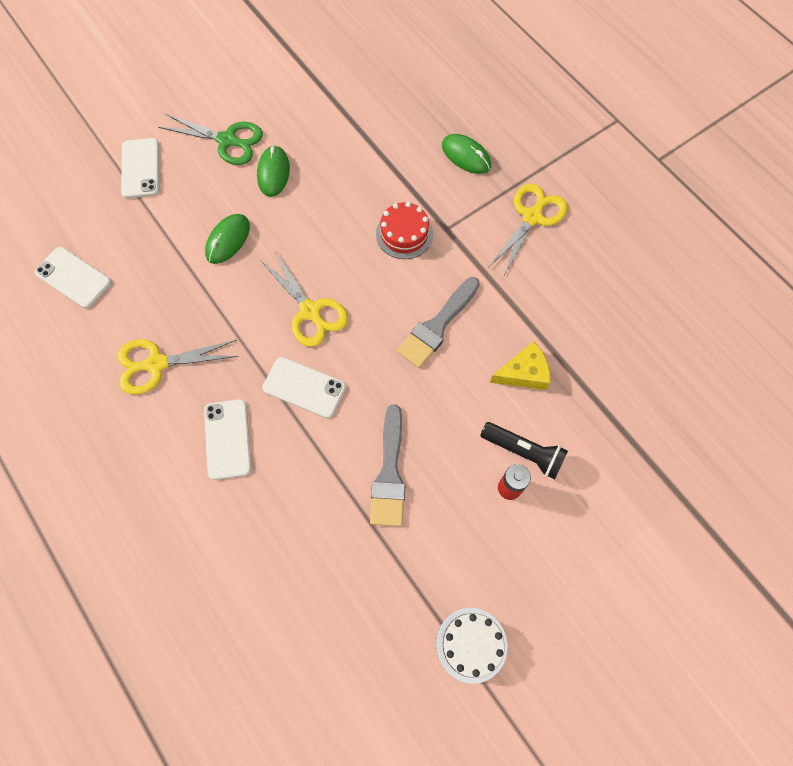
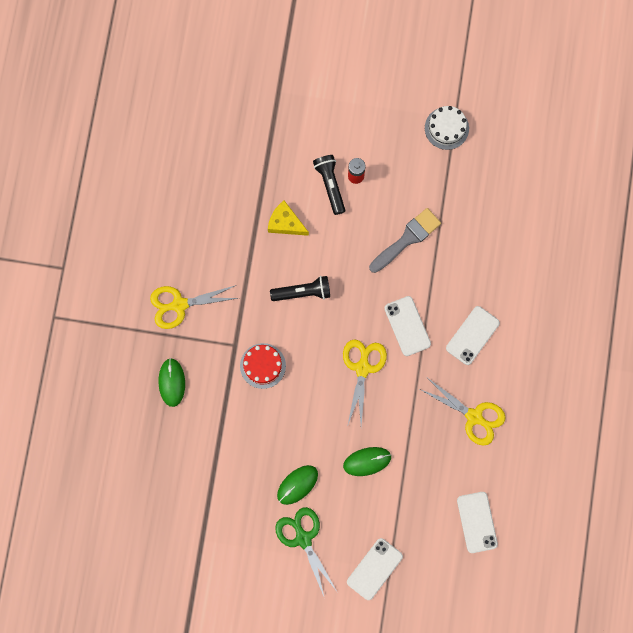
camera: 135 degrees left, 10 degrees up
(437, 326) = (303, 292): grey brush -> black flashlight

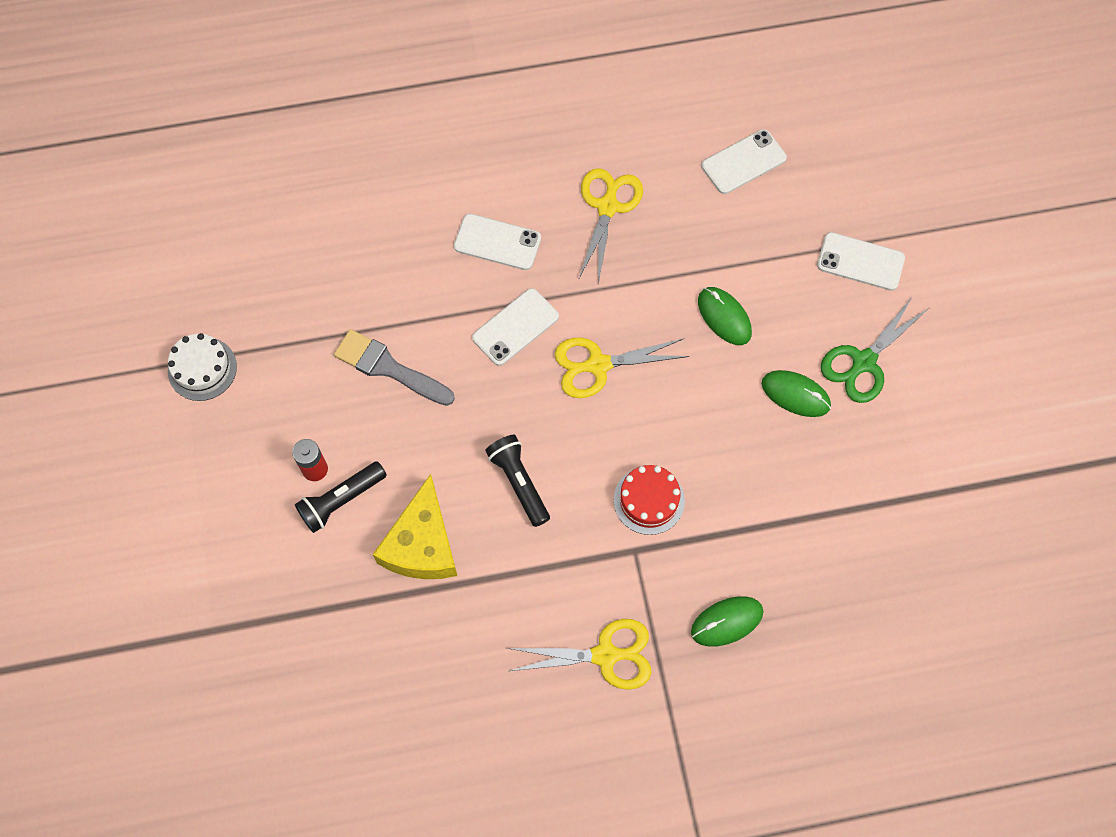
camera: 110 degrees left, 10 degrees down
(179, 305) = (605, 655): yellow scissors -> yellow scissors turned 60 degrees counterclockwise
(285, 223) = (422, 544): yellow cheese -> yellow cheese, size x1.51

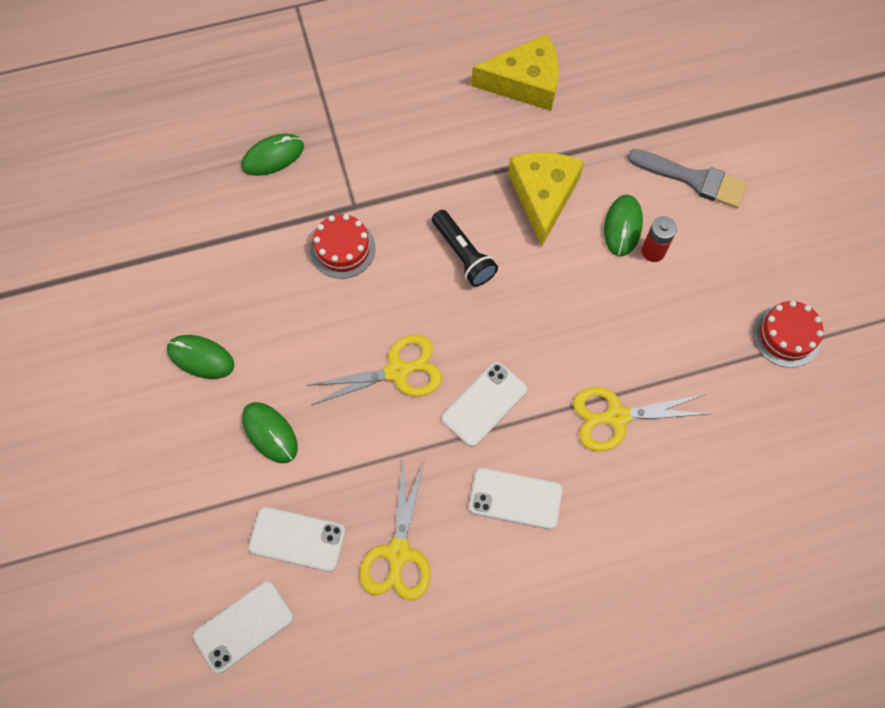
camera: 175 degrees right, 0 degrees up
(202, 369) = (786, 335): white cake -> red cake
(341, 500) = (622, 226): black flashlight -> green mouse
(388, 368) = (604, 351): grey brush -> grey brush (693, 179)
(419, 699) = (525, 83): none -> yellow cheese
(605, 655) = (375, 124): yellow scissors -> yellow scissors (617, 417)
(860, 262) = (120, 509): white phone -> white phone (297, 539)
(864, 362) = (129, 396): green scissors -> none

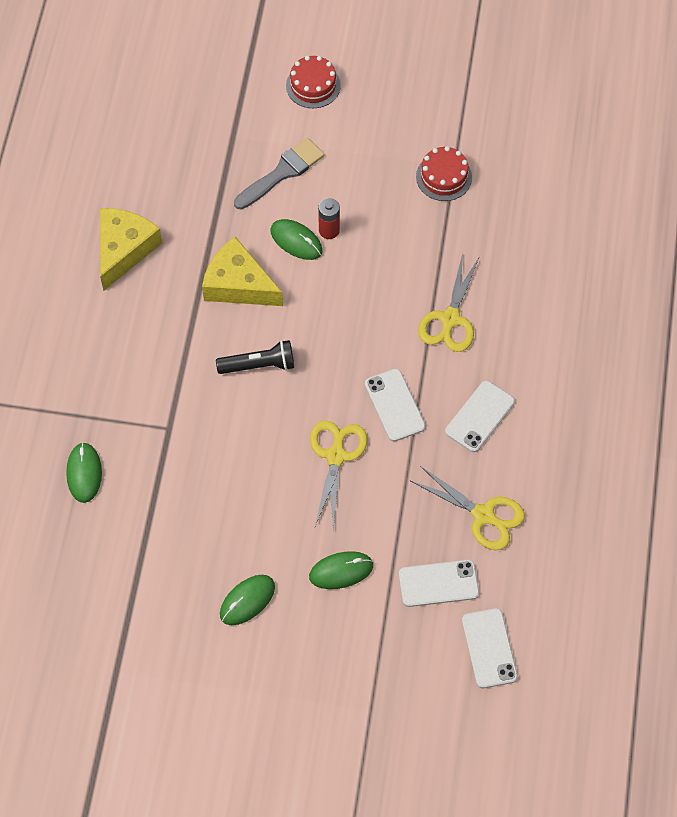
camera: 65 degrees left, 5 degrees down
(297, 539) = (438, 583): white phone -> white phone turned 45 degrees clockwise
(342, 249) = (204, 453): red cake -> red cake (313, 85)

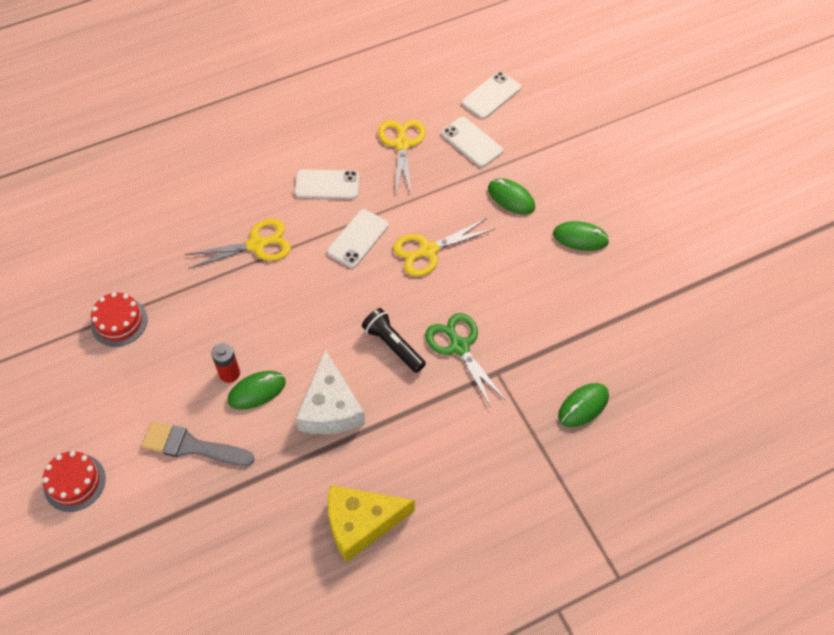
camera: 125 degrees left, 5 degrees down
(216, 415) = (459, 347): none -> green scissors
(238, 284) = (330, 407): yellow cheese -> white cheese
(296, 241) = (257, 391): green mouse -> green mouse turned 60 degrees clockwise

